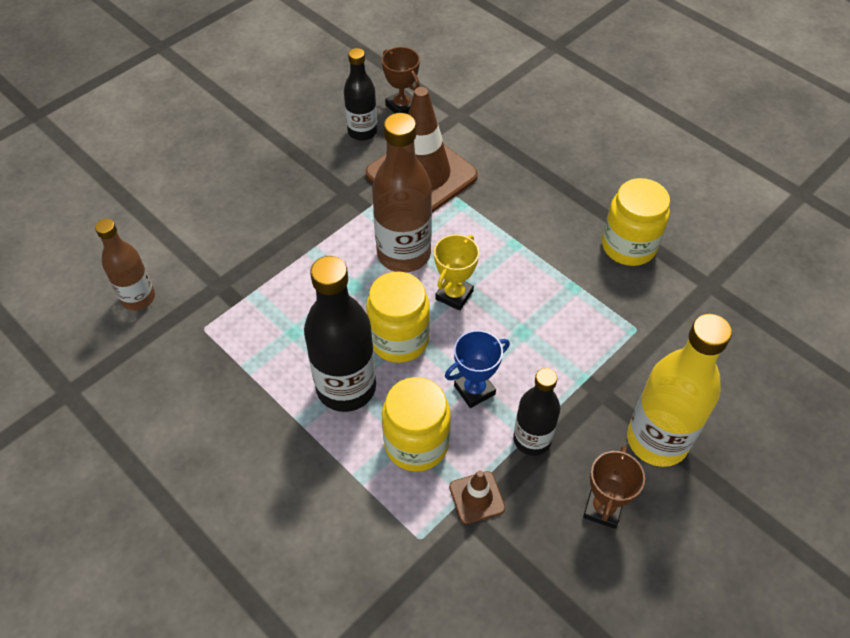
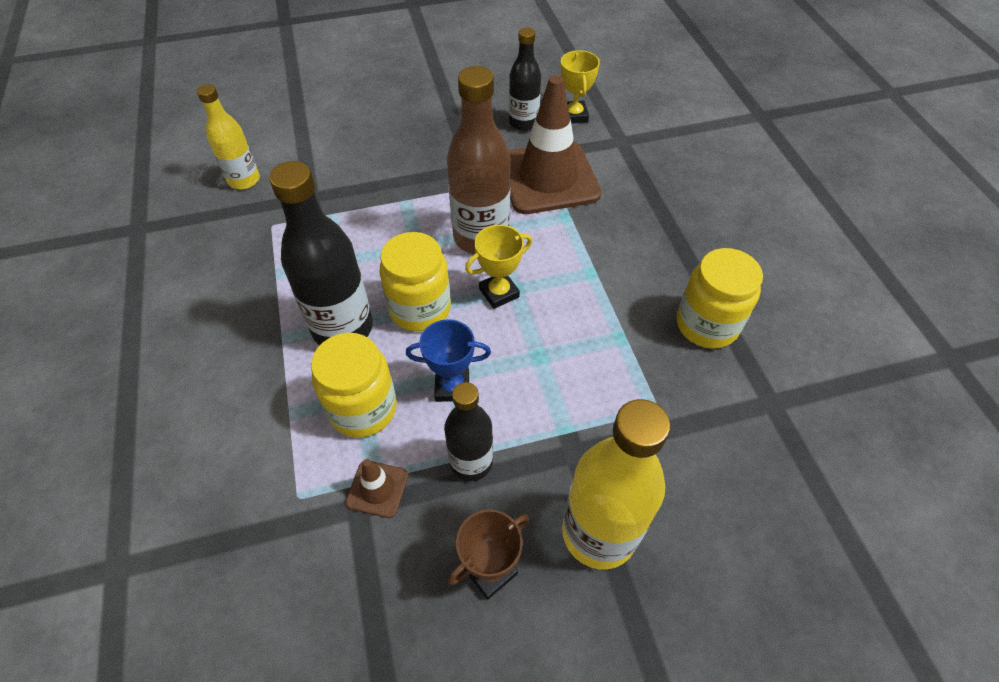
camera: 30 degrees right, 0 degrees up
(138, 298) = (244, 180): brown bottle -> yellow bottle
(402, 106) = (574, 115): brown trophy -> yellow trophy

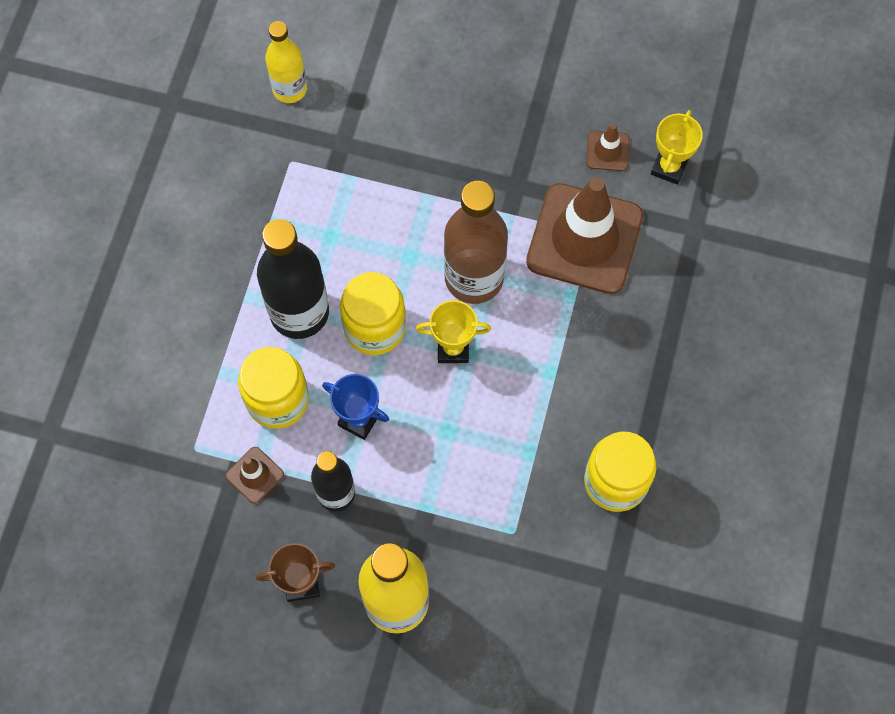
camera: 30 degrees right, 15 degrees up
(523, 123) = (607, 151): black bottle -> brown traffic cone

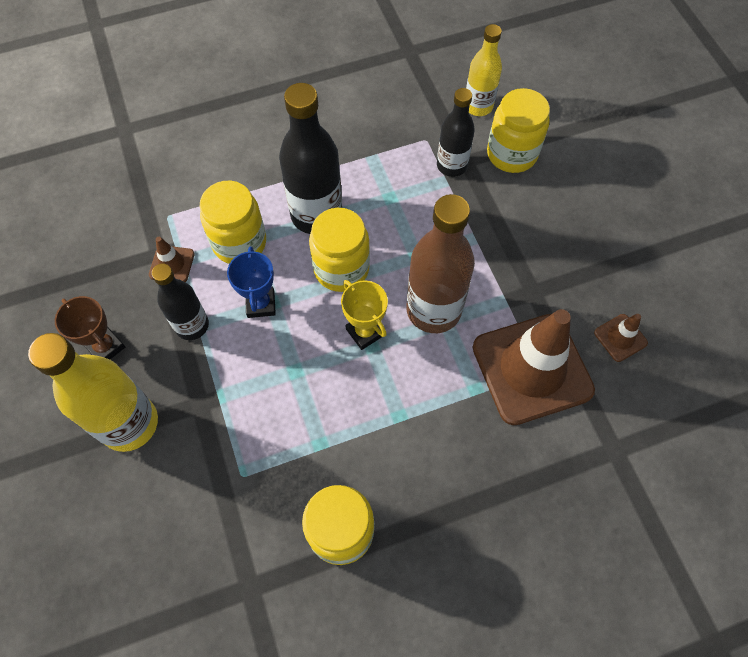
camera: 55 degrees right, 5 degrees down
(338, 159) = (451, 165): none -> black bottle
(366, 100) = (511, 154): none -> yellow jar
(669, 167) = (649, 393): yellow trophy -> none

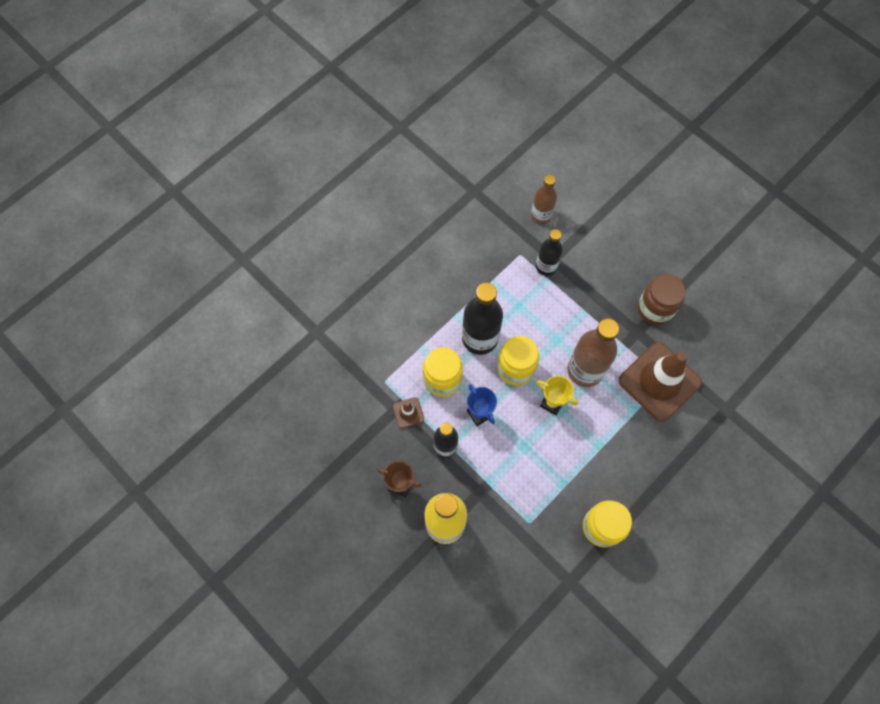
camera: 25 degrees left, 5 degrees up
(478, 106) = (541, 215): yellow bottle -> brown bottle
(511, 154) = (579, 242): yellow jar -> none
(574, 273) = (655, 309): none -> brown jar
(620, 338) = (700, 339): brown traffic cone -> none

